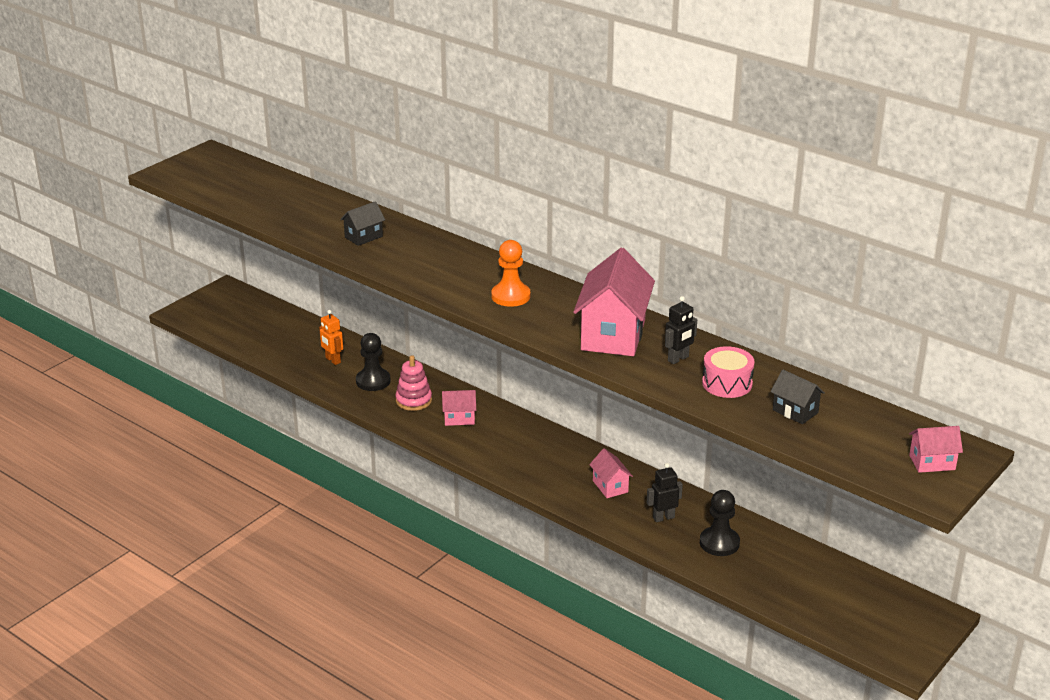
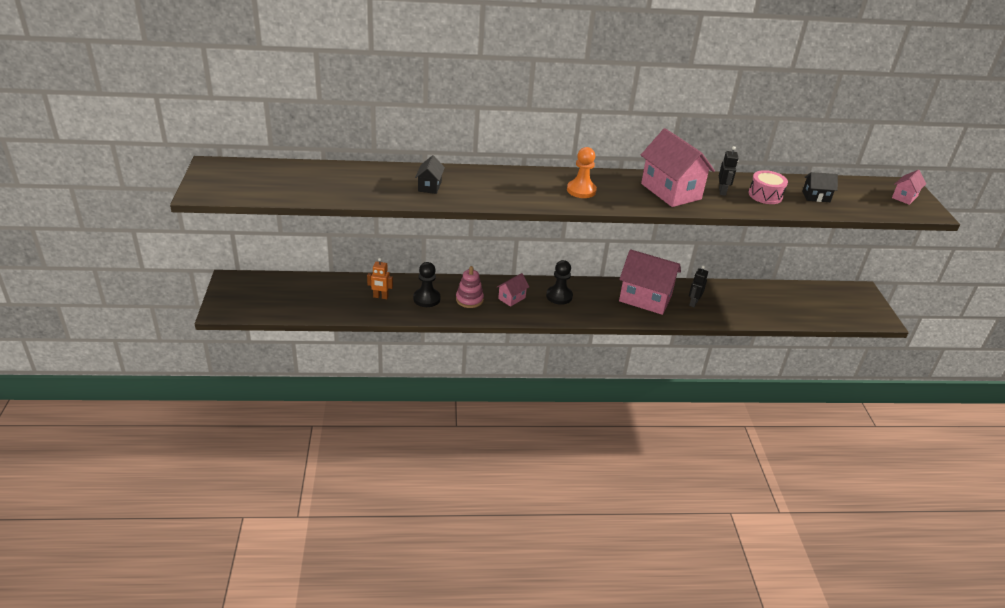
camera: 45 degrees left, 5 degrees up
(610, 486) = (645, 299): pink house -> pink house, size x2.07
(719, 543) = (735, 303): black pawn -> black pawn (559, 296)

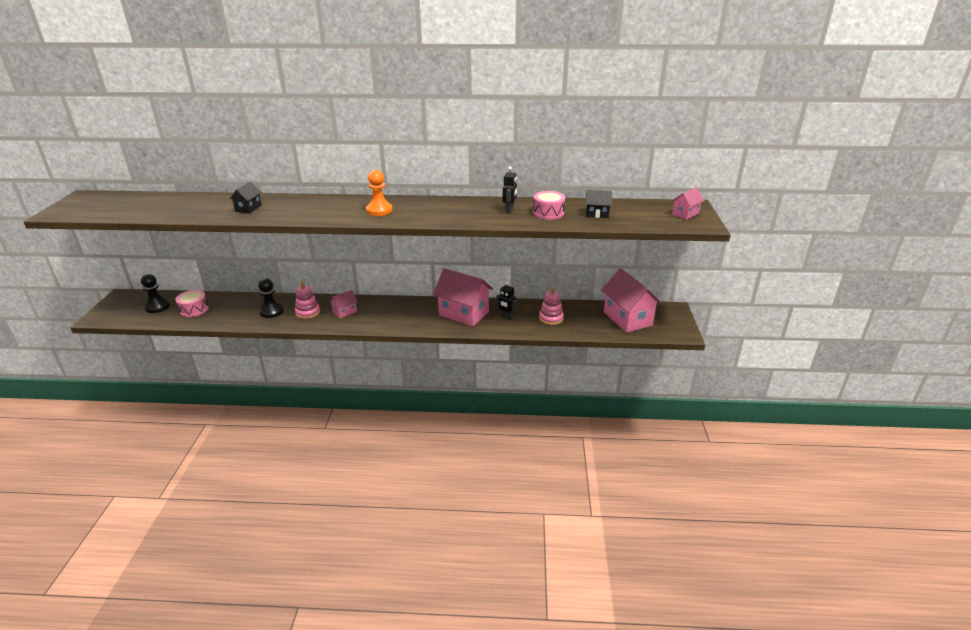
camera: 10 degrees right, 5 degrees down
(332, 297) = (194, 309): none -> pink drum
(380, 297) = (234, 309): orange robot -> none
(559, 296) = (387, 311): black pawn -> black pawn (157, 307)
(671, 191) = (461, 211): pink house -> pink house (627, 319)
(693, 303) = (506, 317): black robot -> black robot turned 90 degrees counterclockwise
(741, 303) = (551, 318): none -> pink stacking toy

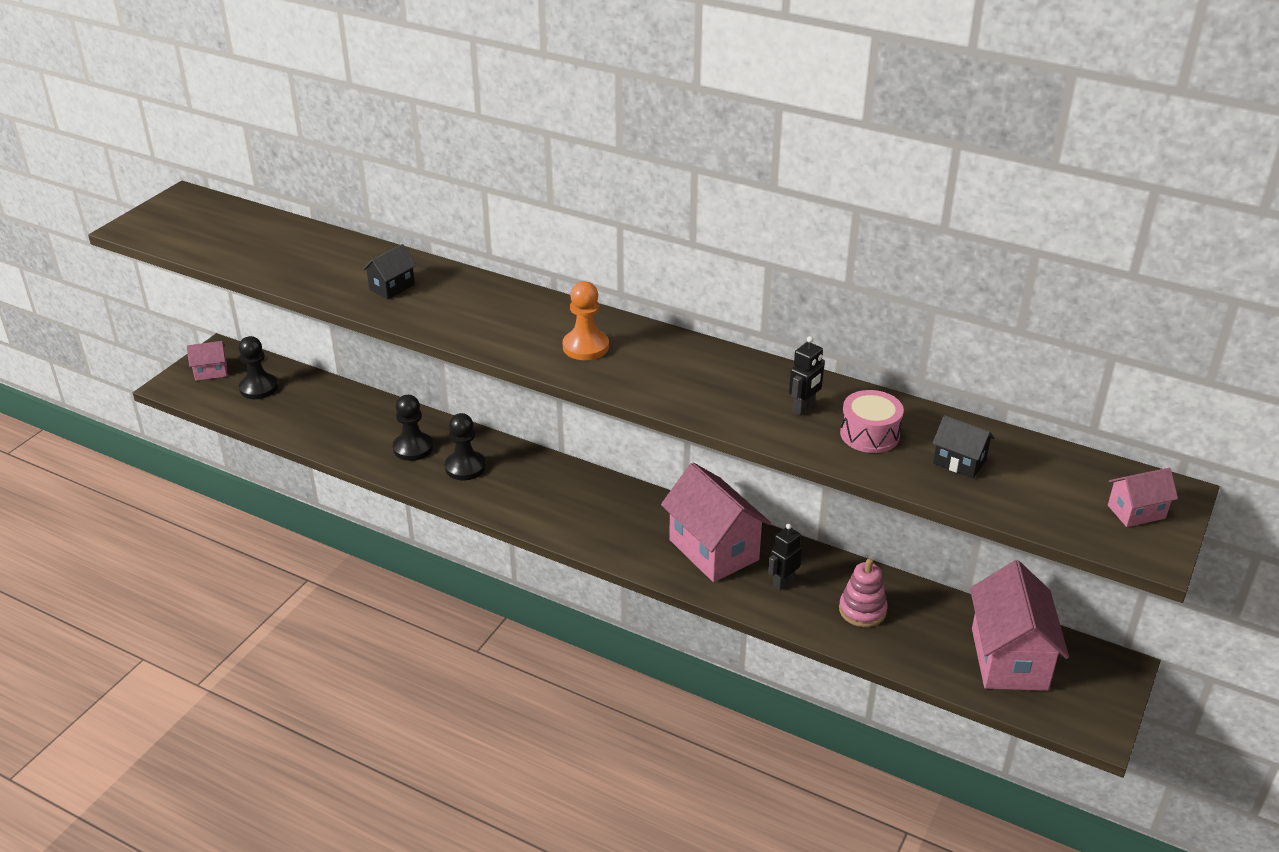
camera: 25 degrees right, 5 degrees up
(194, 309) = (305, 409): pink drum -> none
(307, 312) = (465, 467): pink stacking toy -> black pawn
(345, 312) = (522, 484): pink house -> pink house (211, 372)
(506, 317) = (783, 582): black robot -> black robot turned 75 degrees clockwise

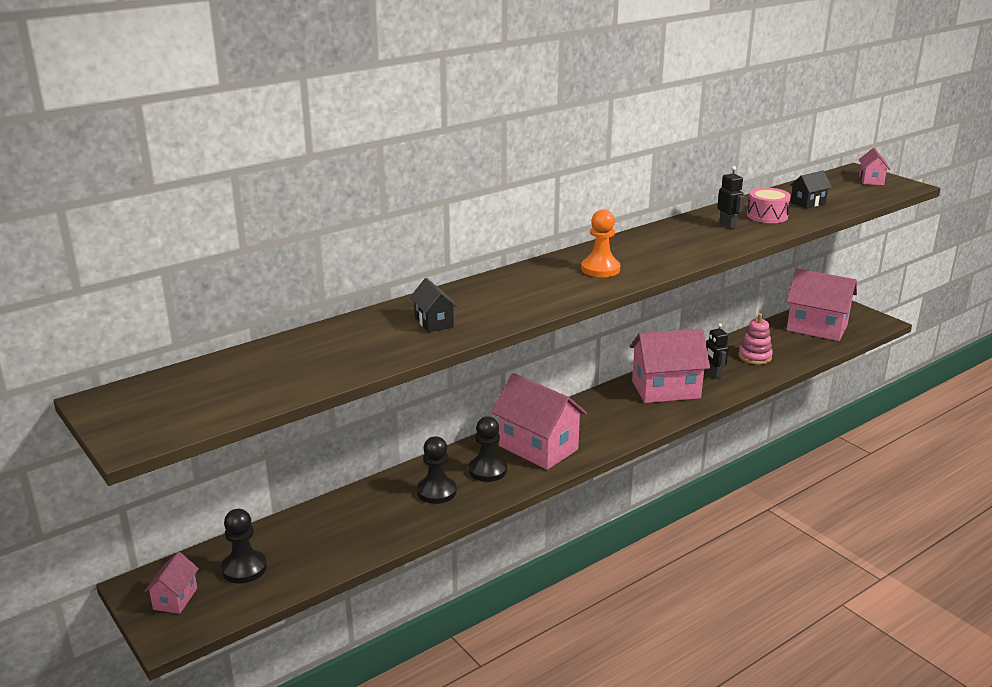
camera: 65 degrees left, 10 degrees down
(525, 487) = (538, 447): none -> pink house

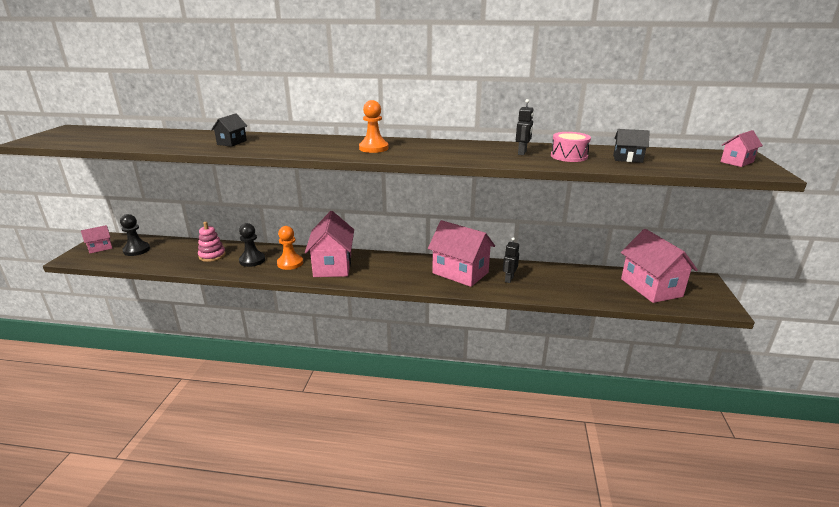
camera: 45 degrees right, 0 degrees up
(487, 470) = (290, 263): black pawn -> orange pawn
(755, 357) = (560, 283): pink stacking toy -> pink stacking toy (212, 256)

